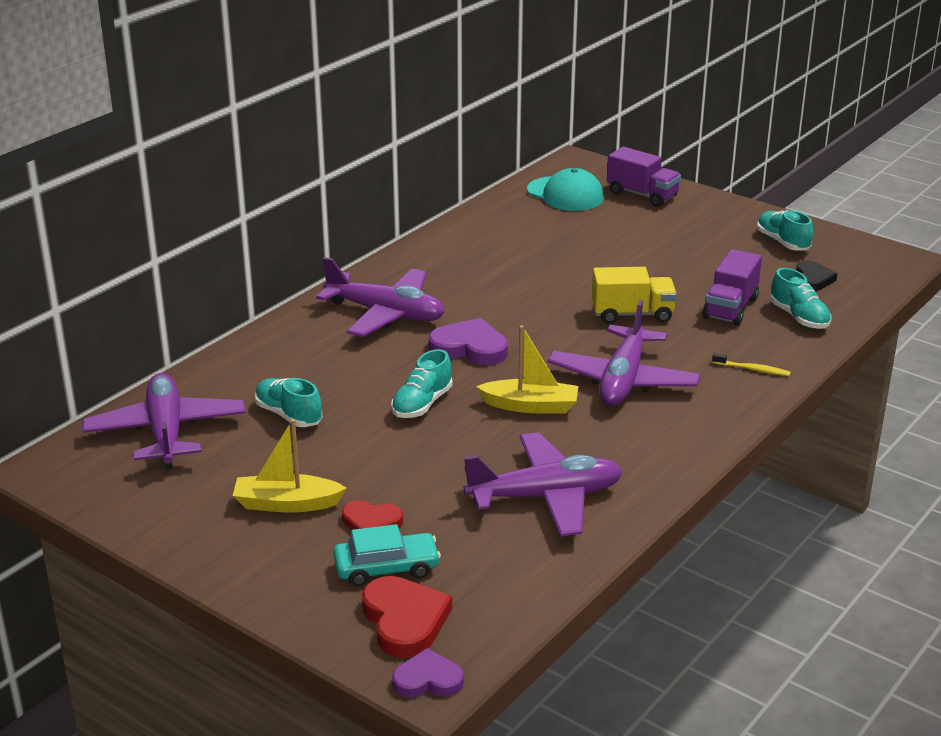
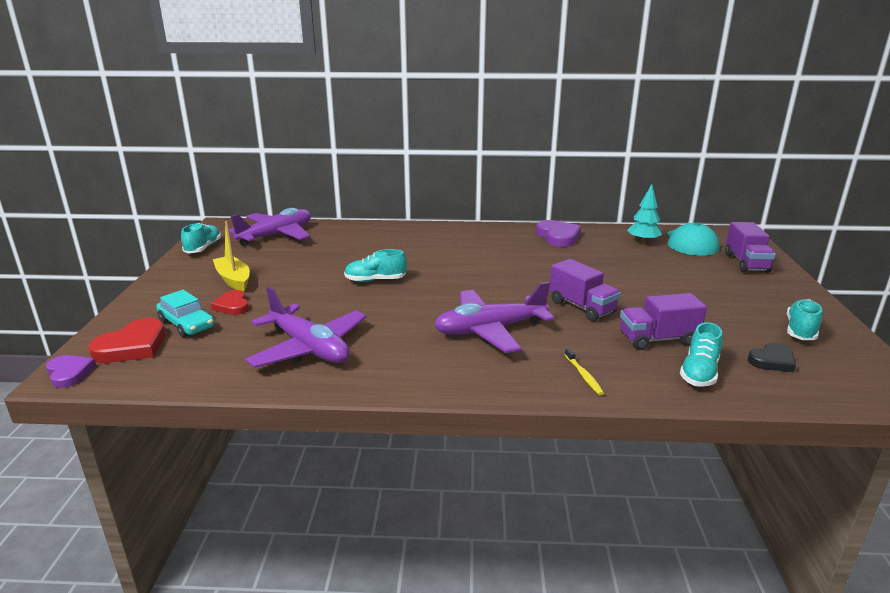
camera: 55 degrees right, 5 degrees down
(289, 415) = (323, 254): turquoise shoe -> turquoise shoe (203, 248)
(385, 314) = (460, 243): purple plane -> none
(470, 348) = (457, 273): purple heart -> purple heart (558, 236)
(529, 215) = (643, 242): none -> turquoise tree
(530, 406) = (414, 310): yellow boat -> none
(632, 314) = (582, 307): yellow truck -> purple truck

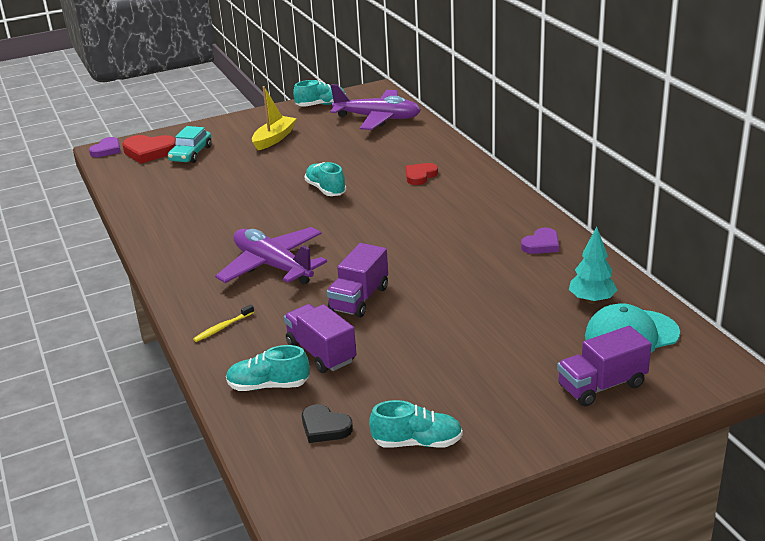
camera: 65 degrees right, 5 degrees up
(232, 305) = (231, 156): red heart -> red heart (420, 176)
(309, 348) = (188, 206): purple plane -> none
(558, 236) = (541, 244): purple heart -> purple heart, size x0.64

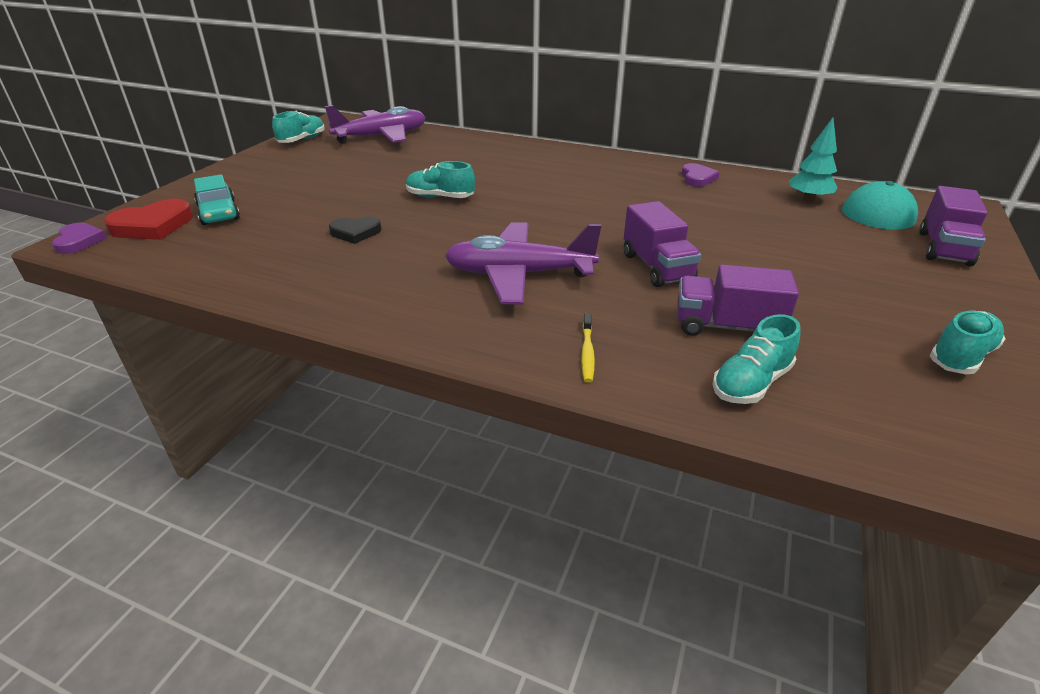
camera: 45 degrees left, 5 degrees up
(274, 139) = (301, 175): yellow boat -> none
(325, 427) = (878, 390): black heart -> black heart (355, 232)
(420, 176) = (506, 164): red heart -> none

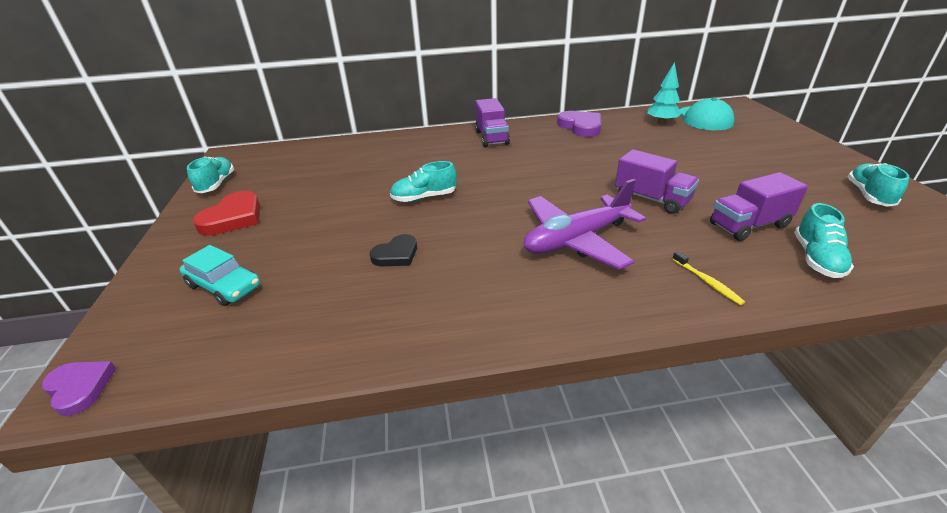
camera: 30 degrees left, 0 degrees up
(153, 225) = (161, 330): red heart -> red heart (233, 218)
(381, 137) = (295, 159): purple plane -> none
(697, 178) = (581, 127): purple heart -> purple heart, size x1.55
(944, 248) = (766, 132): purple truck -> purple truck (492, 138)

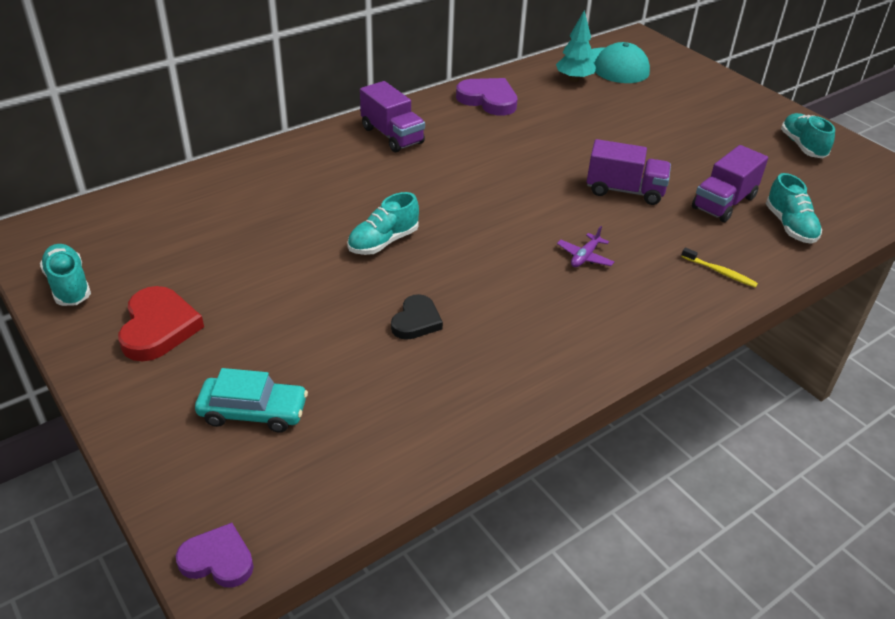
camera: 30 degrees left, 5 degrees up
(576, 240) = (585, 257): purple plane -> purple plane, size x0.40

